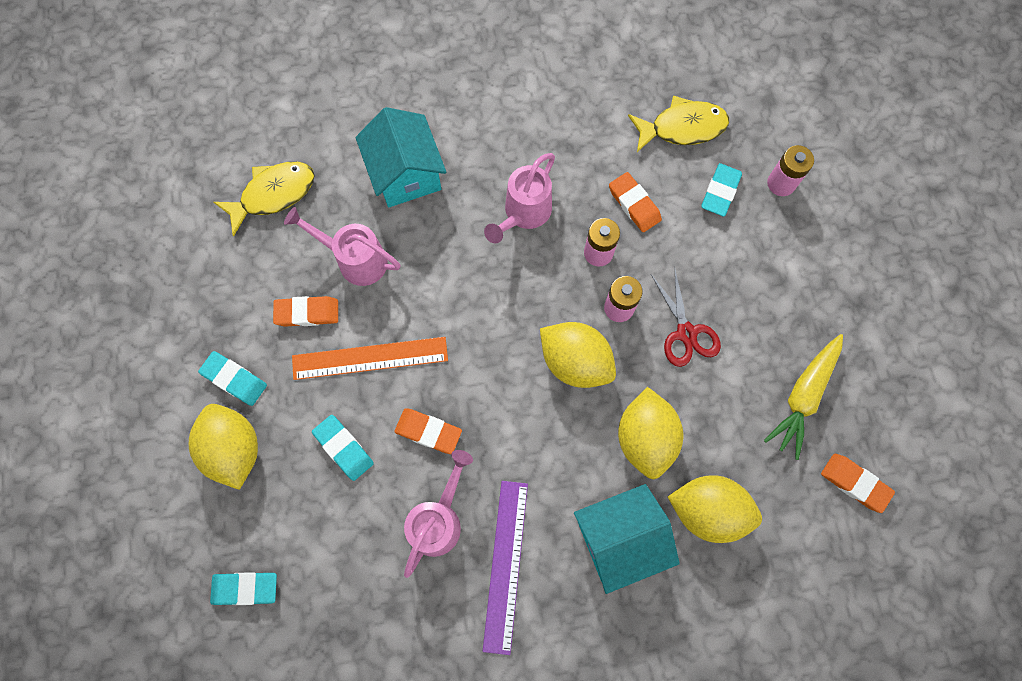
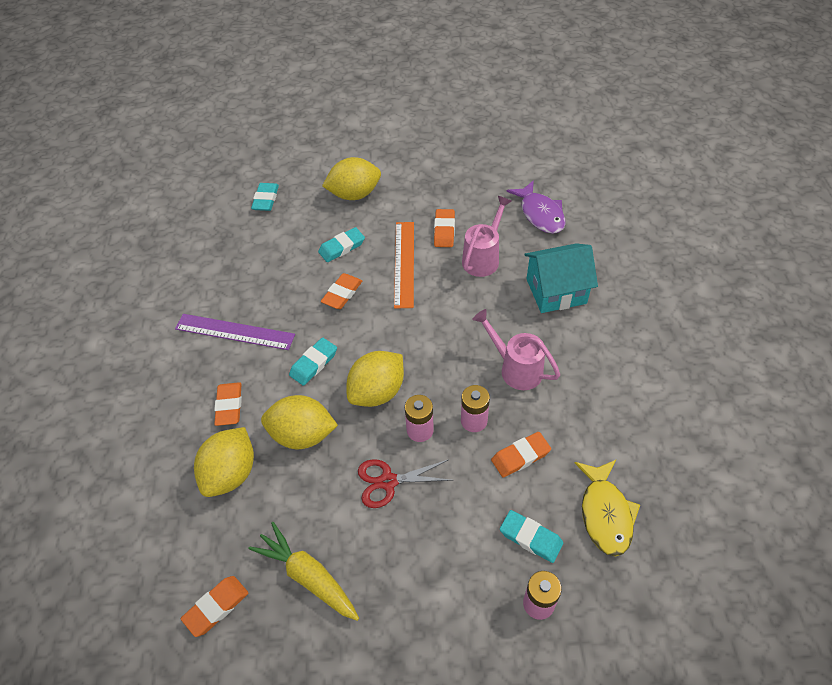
camera: 100 degrees right, 20 degrees down
(234, 379) = (402, 194): turquoise eraser -> turquoise eraser (313, 363)
(273, 194) = (540, 214): yellow fish -> purple fish
(438, 520) = (277, 296): pink watering can -> none
(619, 539) = (229, 406): turquoise house -> orange eraser

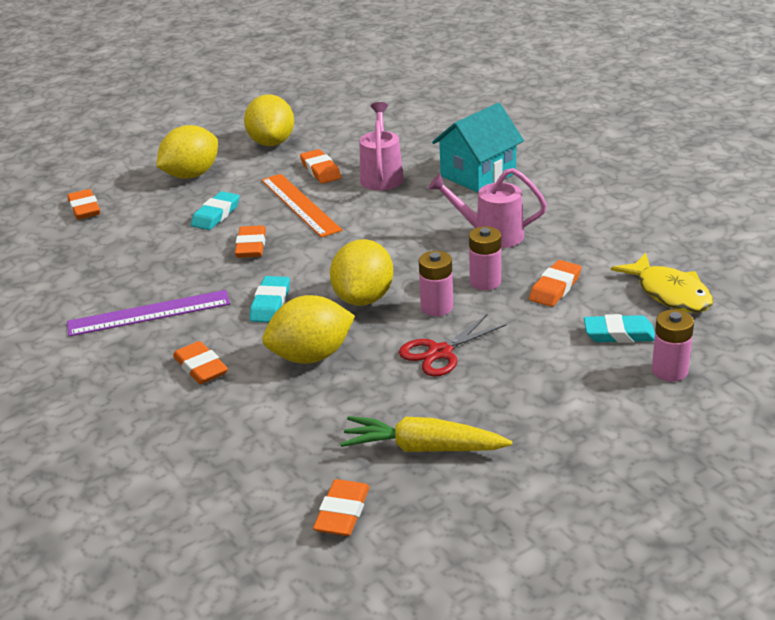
camera: 30 degrees left, 20 degrees down
(231, 473) = (255, 413): yellow lemon -> yellow lemon (271, 142)
(266, 199) = (84, 208): turquoise eraser -> orange eraser
(540, 214) = (410, 131): purple fish -> none

